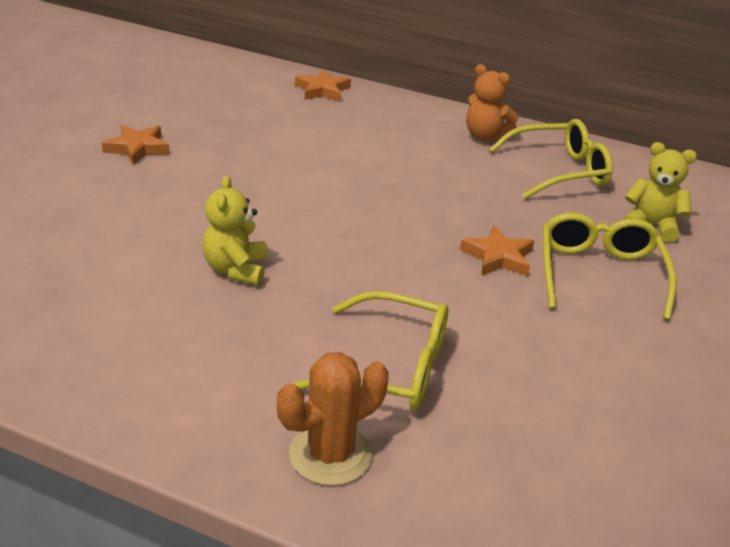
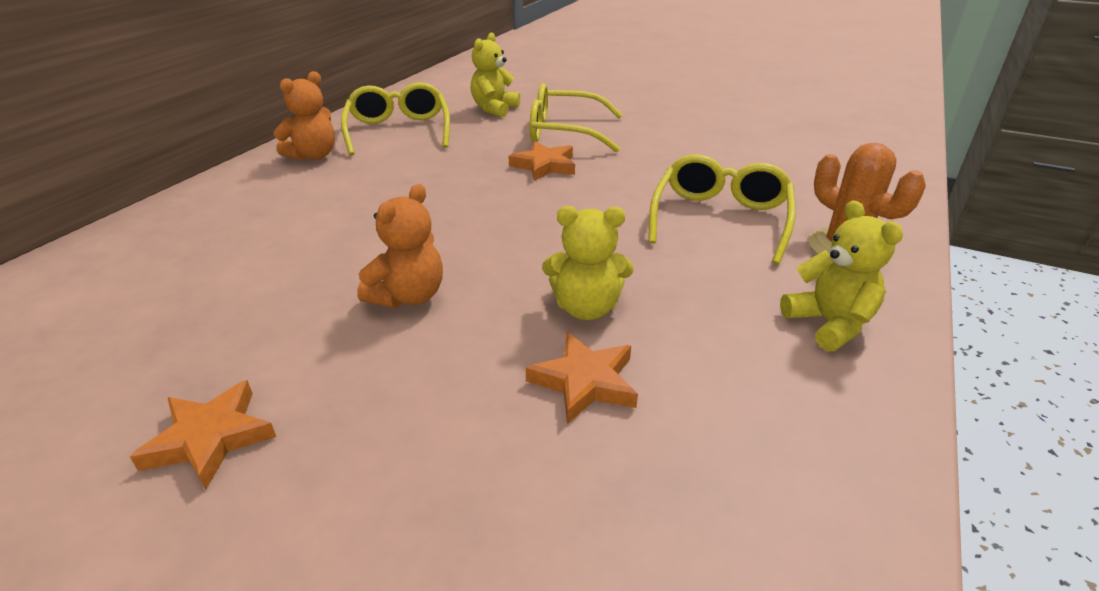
camera: 85 degrees left, 0 degrees up
(193, 403) = (829, 324): none -> yellow teddy bear
(260, 194) = (408, 296): none -> orange teddy bear
(322, 90) = (112, 250): orange star -> orange star (585, 382)

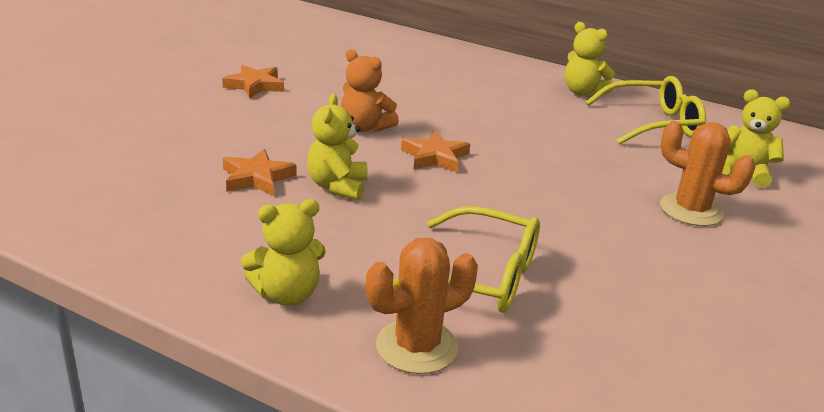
camera: 90 degrees right, 5 degrees down
(313, 155) = (582, 92): orange teddy bear -> yellow teddy bear
(544, 166) = (591, 190): orange star -> orange star (435, 157)
(565, 132) = (691, 210): yellow glasses -> orange cactus

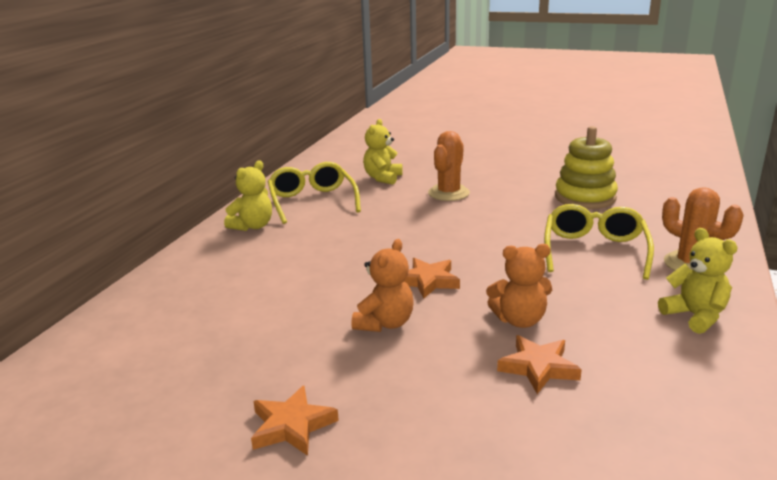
camera: 95 degrees left, 5 degrees down
(337, 186) = (519, 320): yellow teddy bear -> orange teddy bear
(685, 327) = (585, 197): none -> yellow stacking toy

